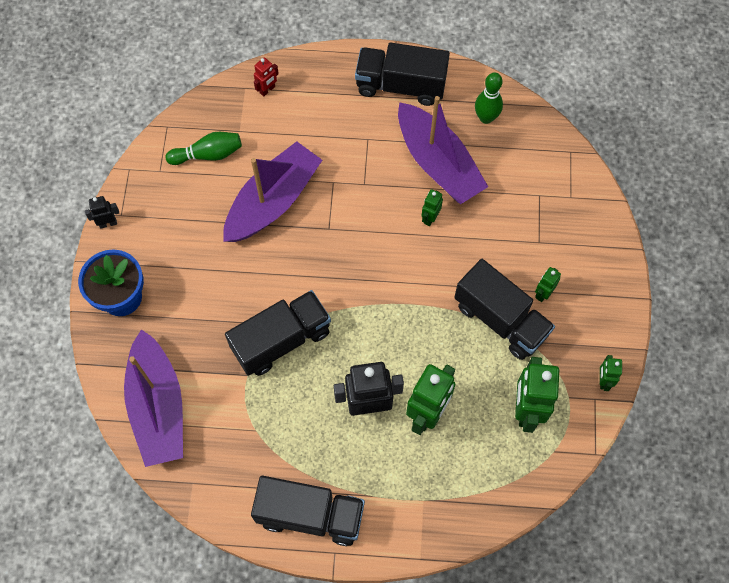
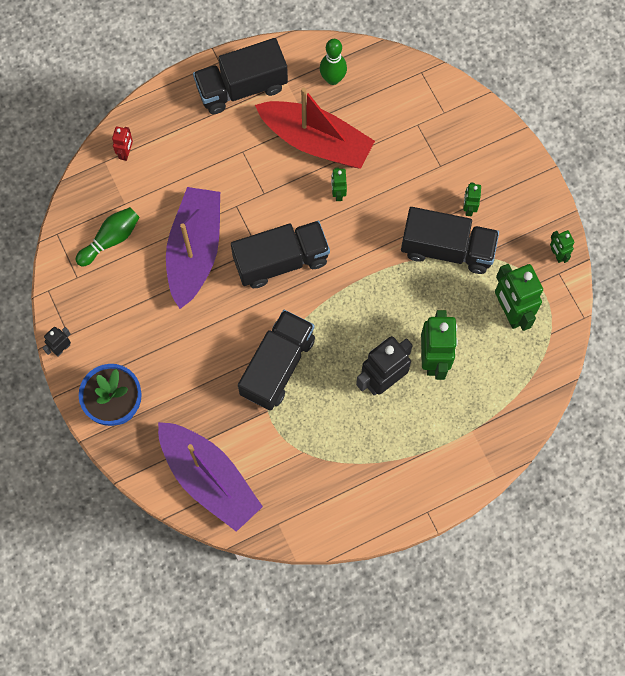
camera: 30 degrees left, 5 degrees up
(310, 515) = (389, 493): black truck -> black truck (281, 261)
(438, 163) = (316, 141): purple boat -> red boat

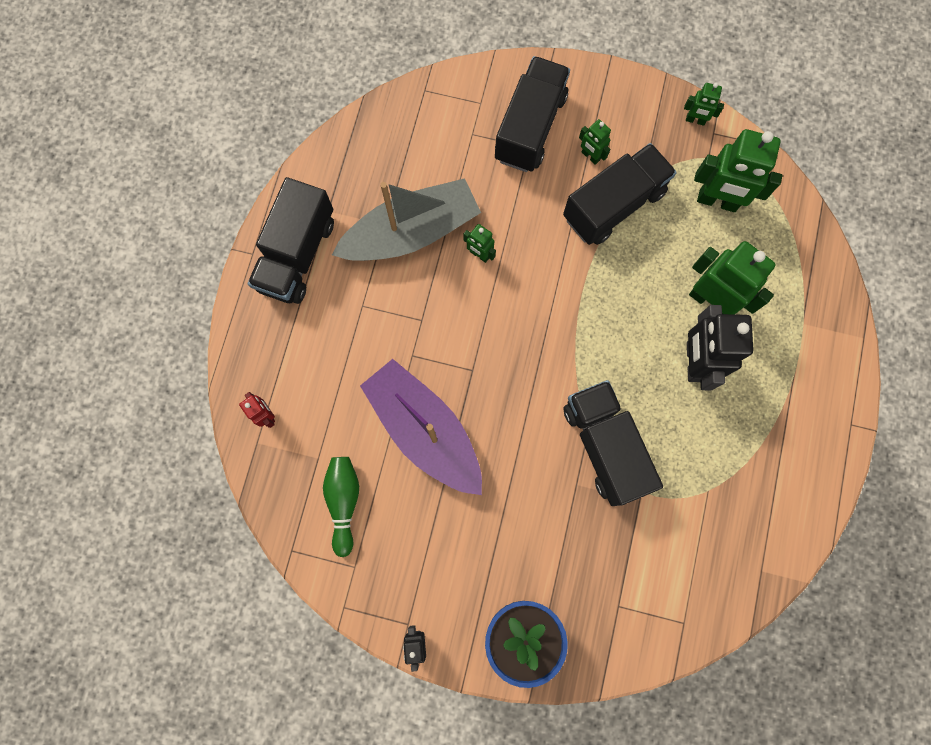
camera: 50 degrees left, 5 degrees up
(209, 479) = (667, 602): purple boat -> none
(281, 261) = (502, 359): black truck -> black truck (530, 128)
(316, 141) = (411, 232): red boat -> grey boat
(332, 79) = (362, 169): green bowling pin -> none

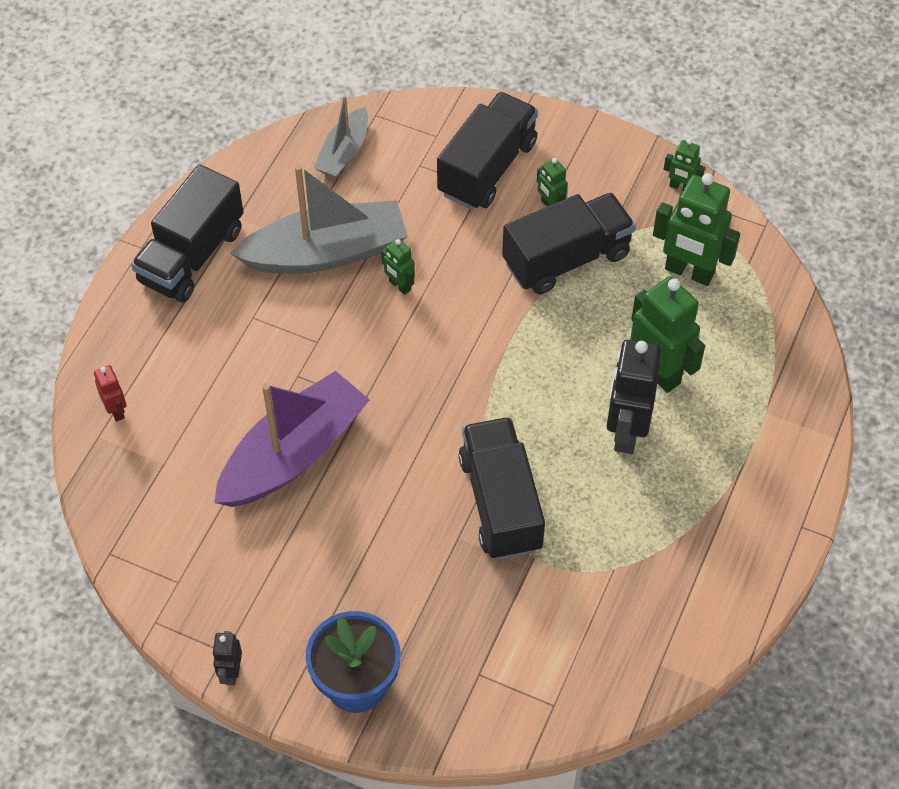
camera: 10 degrees right, 20 degrees down
(344, 502) = (182, 513): green bowling pin -> none
(405, 132) = (344, 152): none -> grey boat
(424, 430) = (293, 454): purple boat -> purple boat turned 75 degrees clockwise

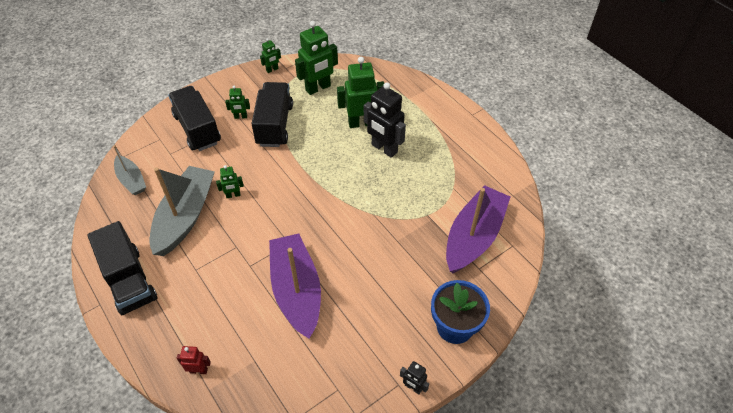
camera: 60 degrees left, 5 degrees down
(500, 503) = (389, 214): black truck -> none
(535, 641) = (474, 236): none -> purple boat

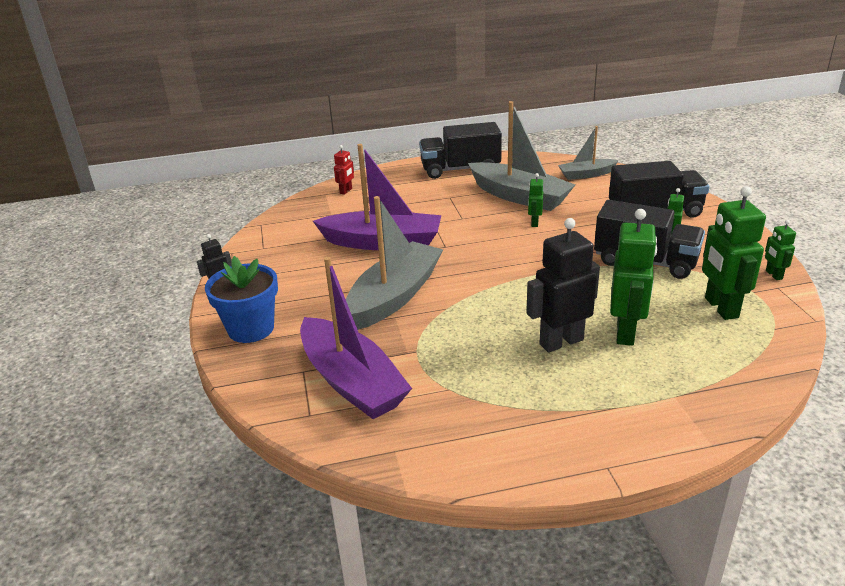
camera: 115 degrees right, 20 degrees down
(373, 250) = (394, 296): none -> grey boat

